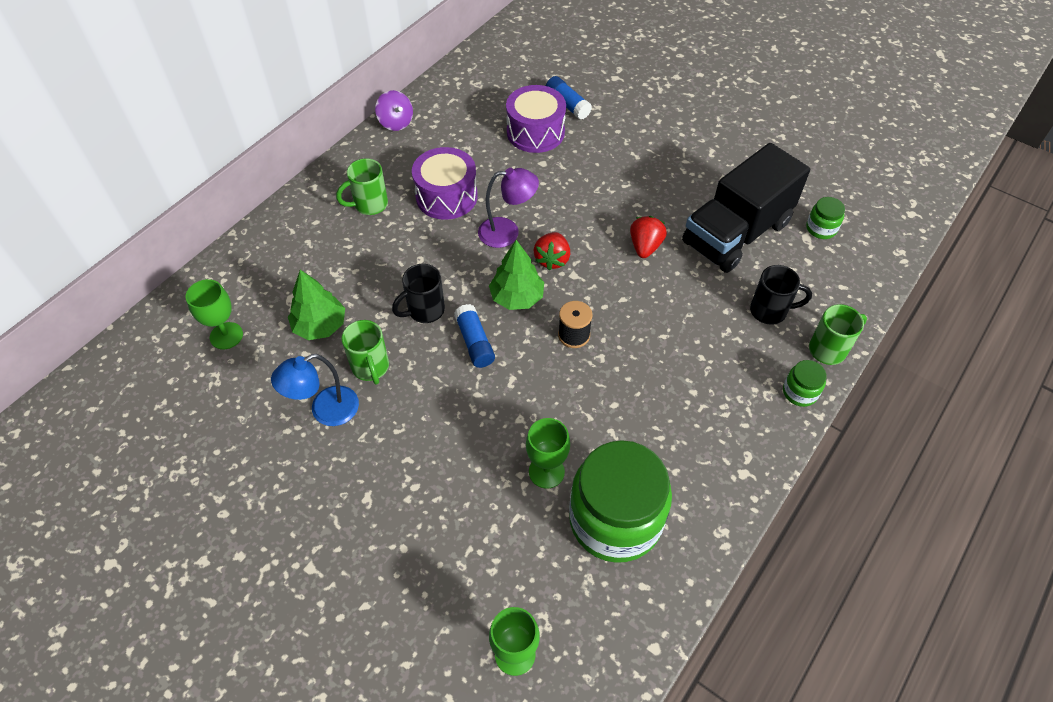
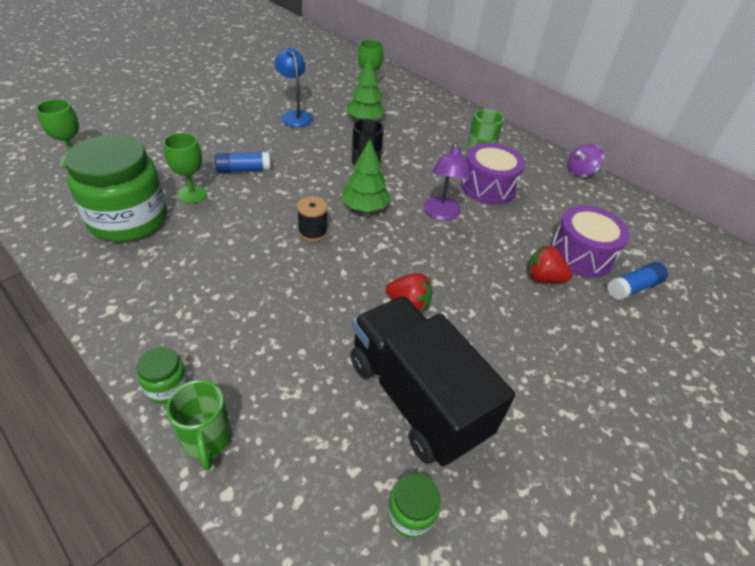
camera: 95 degrees right, 10 degrees down
(371, 367) = (322, 134): green mug -> none
(475, 342) = (326, 179): blue glue stick -> blue glue stick (243, 170)
(552, 259) = (403, 235): red strawberry -> red strawberry (543, 278)
(770, 311) = (287, 394): black mug -> none

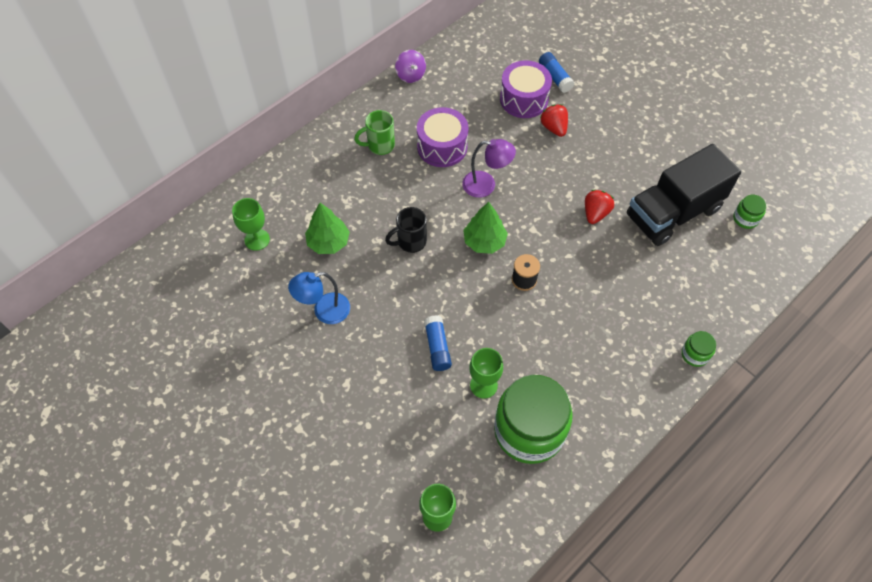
camera: 85 degrees left, 15 degrees up
(207, 440) = (727, 323): green mug -> none
(543, 278) = (554, 128): red strawberry -> red strawberry turned 135 degrees clockwise

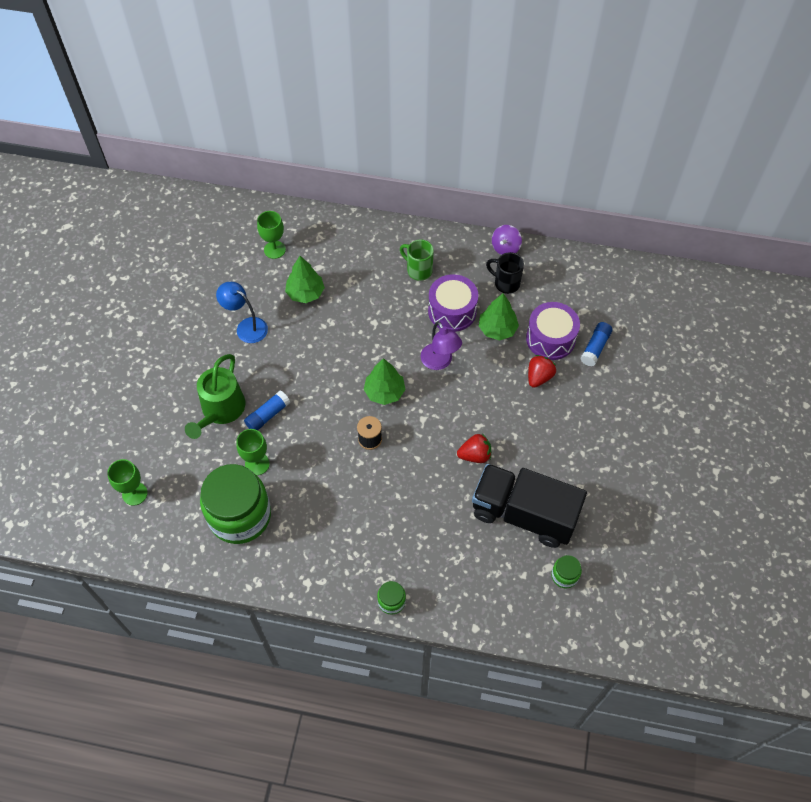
camera: 55 degrees right, 0 degrees up
(401, 384) = (221, 410): none -> green watering can
(410, 242) = (346, 343): black mug -> black mug (506, 283)
(486, 127) = (497, 329): none -> green tree

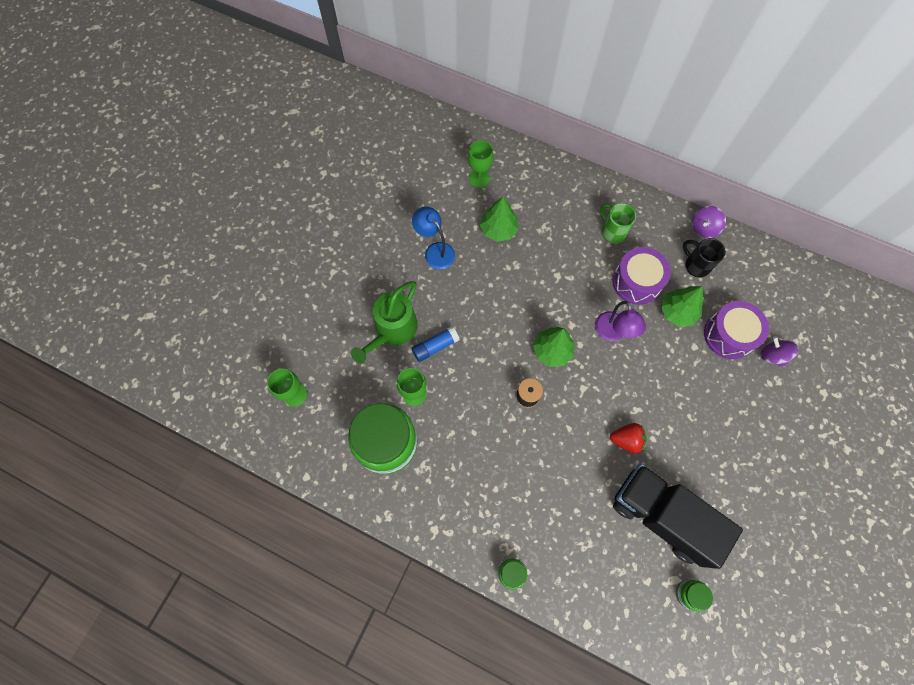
camera: 15 degrees right, 10 degrees up
(539, 377) = (708, 373): red strawberry -> none
(595, 348) = (772, 356): blue glue stick -> purple spinning top

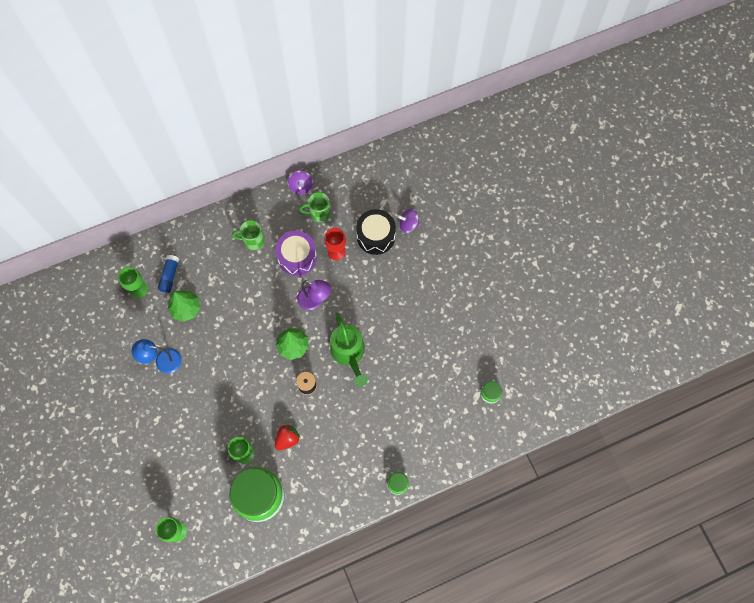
camera: 50 degrees left, 0 degrees up
(392, 330) = (191, 433): green watering can -> green watering can (349, 353)
(435, 346) = (226, 415): blue glue stick -> blue glue stick (169, 276)
(626, 440) = (382, 351): red strawberry -> red strawberry (287, 439)
(661, 516) = (439, 371): black truck -> none
(677, 312) = (336, 252): green tree -> red goblet
(696, 265) = (319, 214): black mug -> green mug
(728, 335) = (375, 236): purple drum -> black drum

